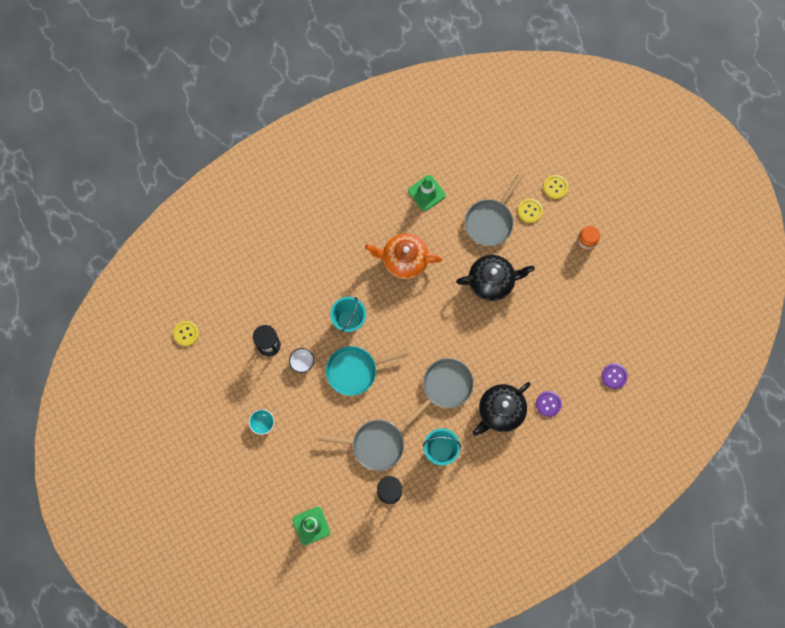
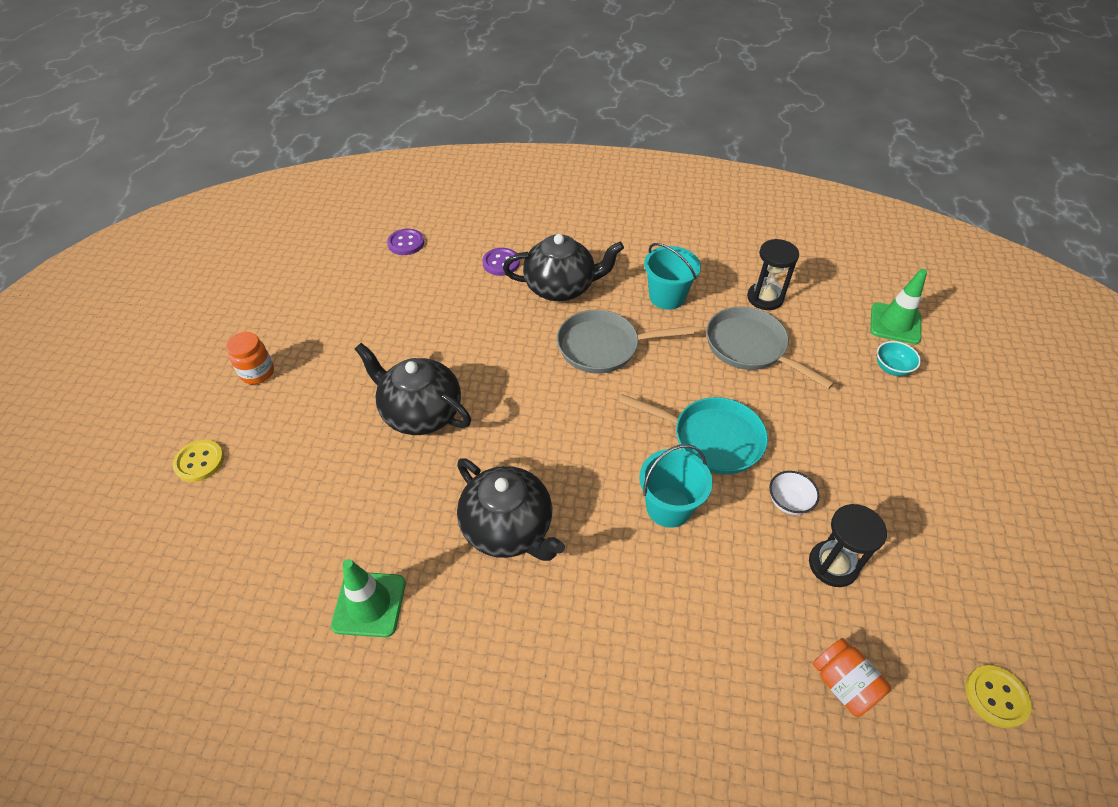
camera: 140 degrees left, 25 degrees down
(240, 297) = (843, 684): none -> orange jar
(262, 423) = (906, 466): turquoise bowl -> turquoise bowl (891, 368)
(404, 260) = (508, 528): orange teapot -> black teapot
(490, 221) = (333, 486): grey pan -> none
(530, 211) = (269, 458): yellow button -> none

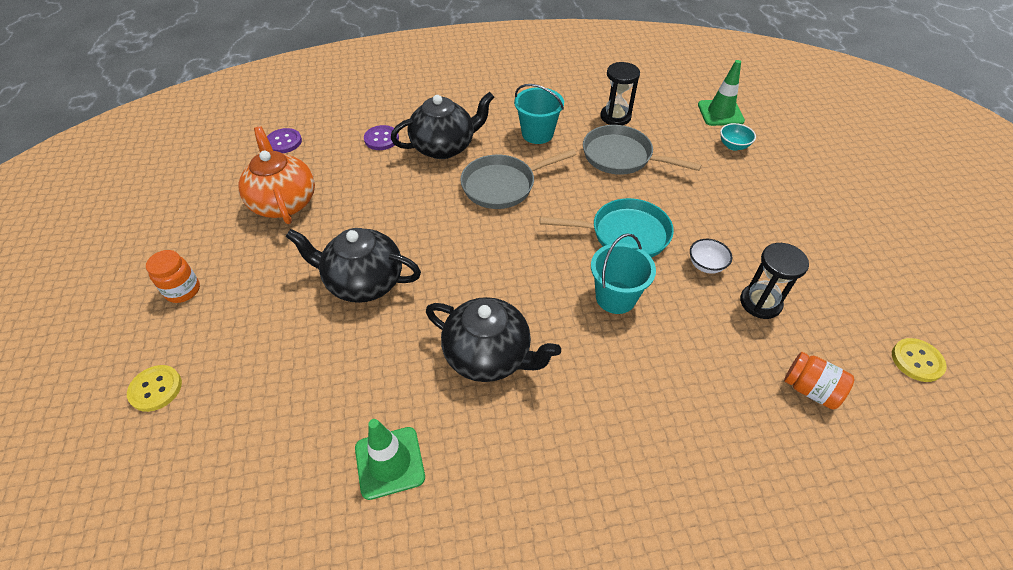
camera: 20 degrees left, 0 degrees up
(380, 308) = (284, 202): none -> orange teapot

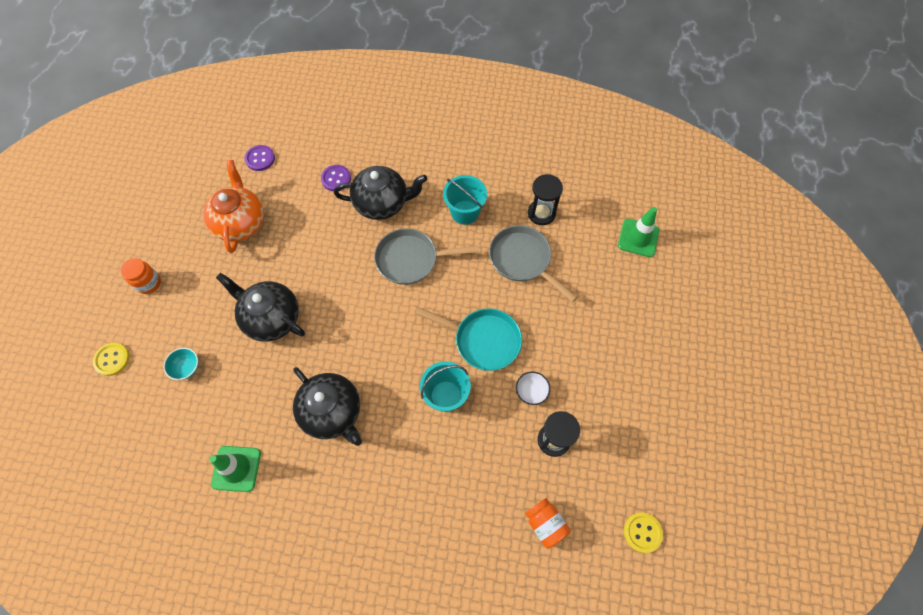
camera: 20 degrees right, 15 degrees up
(733, 146) = (627, 279): turquoise bowl -> turquoise bowl (187, 368)

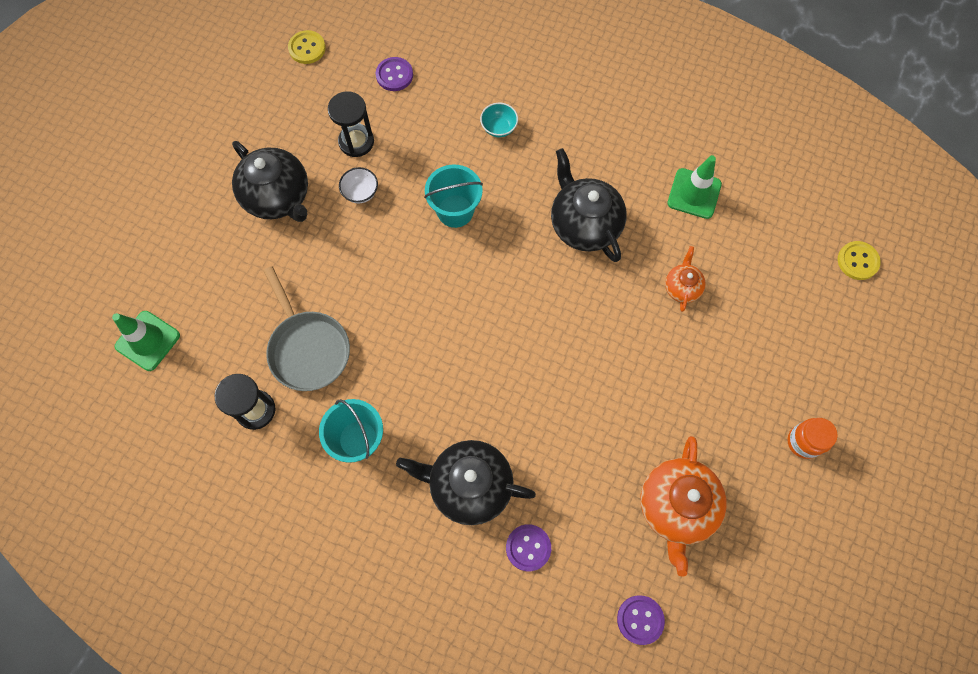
camera: 165 degrees left, 5 degrees up
(112, 359) = (842, 348): yellow button -> yellow button (857, 261)
(187, 368) = (749, 315): turquoise bowl -> turquoise bowl (499, 128)
(243, 377) = (682, 287): none -> orange teapot
(271, 318) = (643, 351): black teapot -> black teapot (278, 197)
(411, 259) = (451, 387): grey pan -> none
(483, 340) = (393, 260): turquoise pan -> none
(545, 524) = (394, 75): orange jar -> purple button

